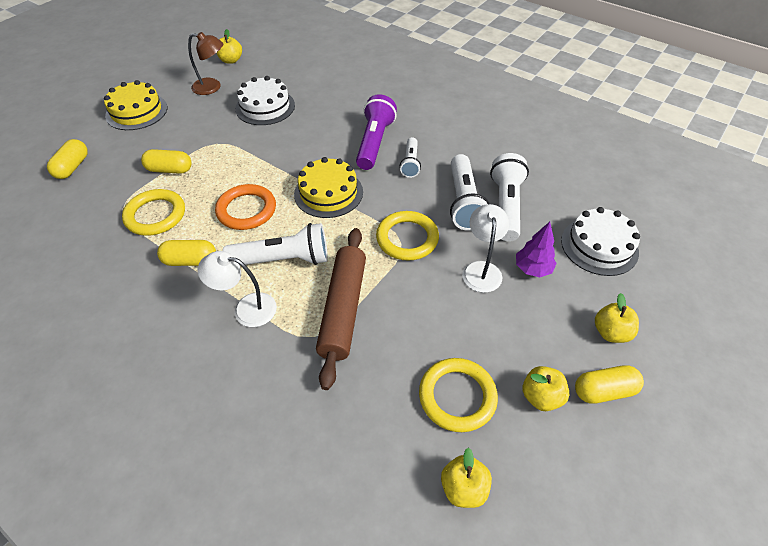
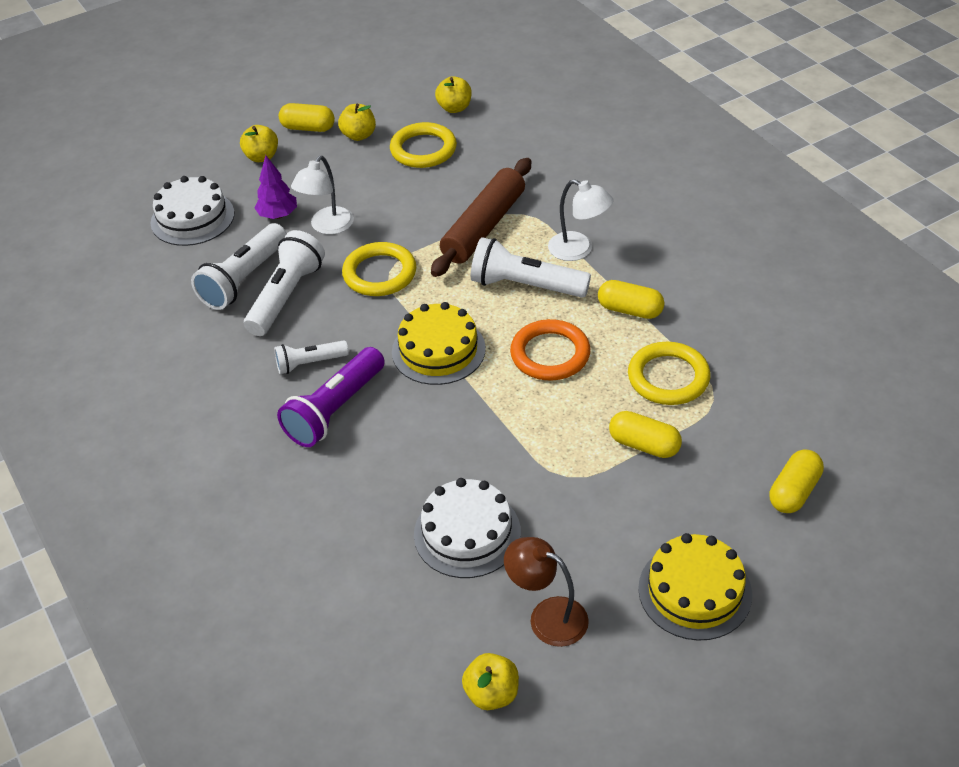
camera: 155 degrees left, 5 degrees down
(410, 163) = (310, 363): white flashlight -> white flashlight turned 135 degrees counterclockwise

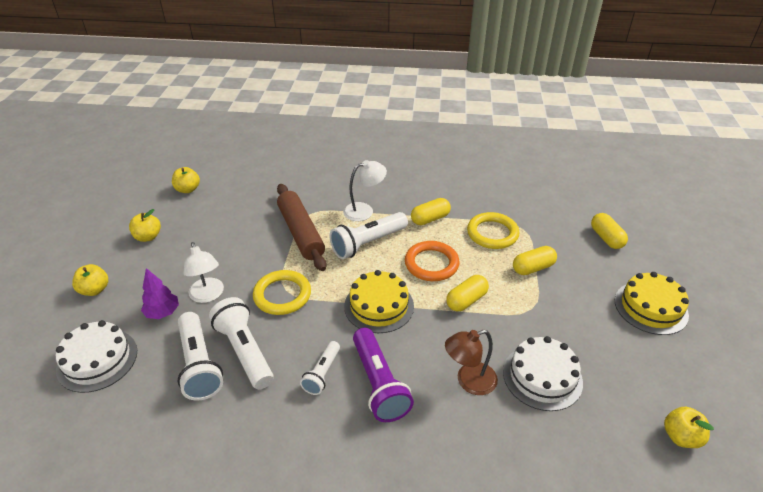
camera: 55 degrees left, 5 degrees down
(308, 128) = (104, 254): yellow capsule -> yellow capsule (466, 300)
(423, 149) = (203, 219): yellow ring -> none
(547, 616) = (633, 376): brown lamp -> brown lamp (469, 381)

